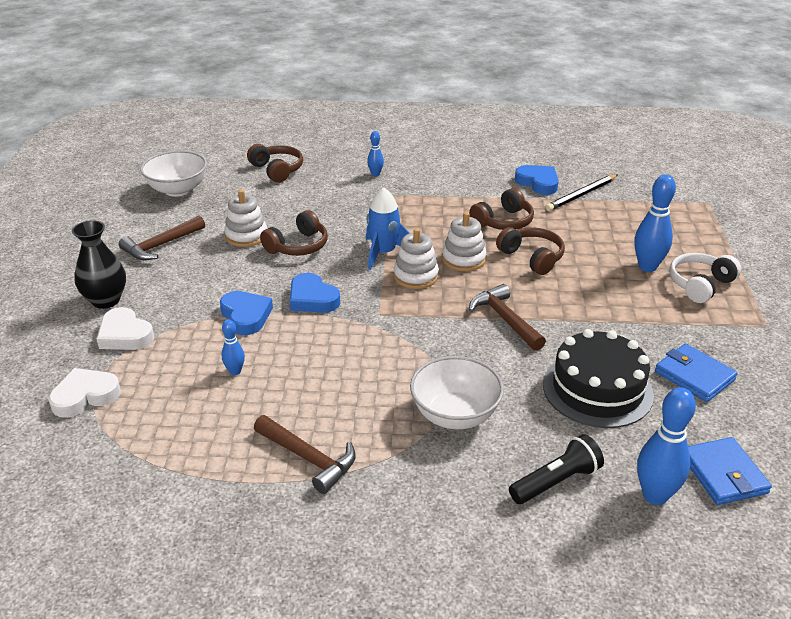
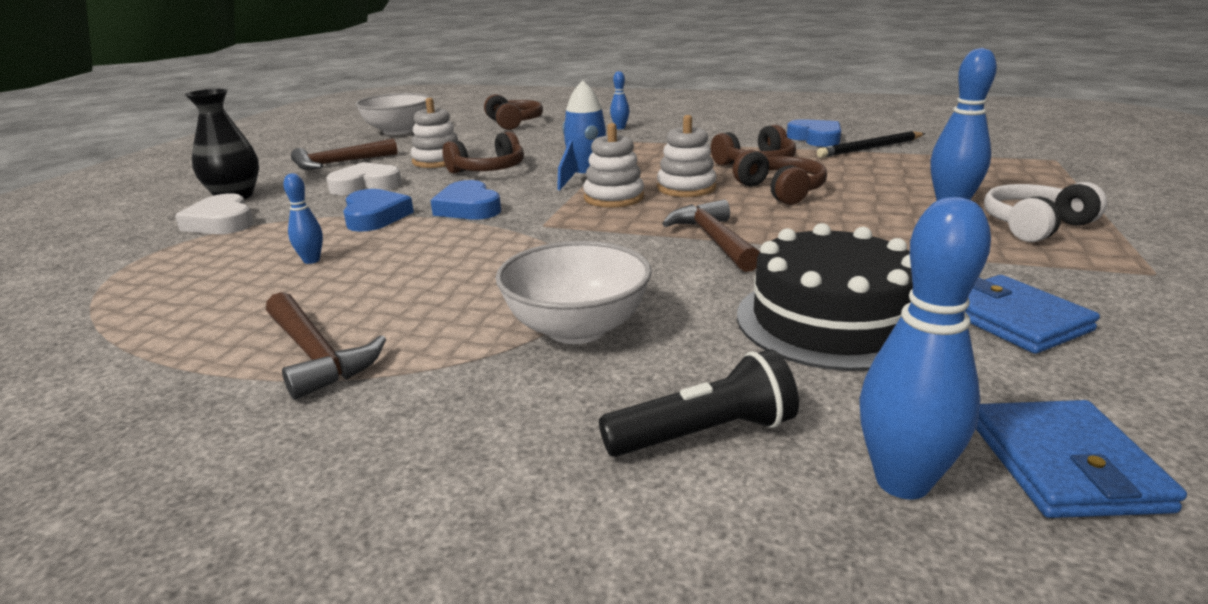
camera: 15 degrees right, 10 degrees down
(85, 396) = (112, 267): white heart -> white heart (365, 185)

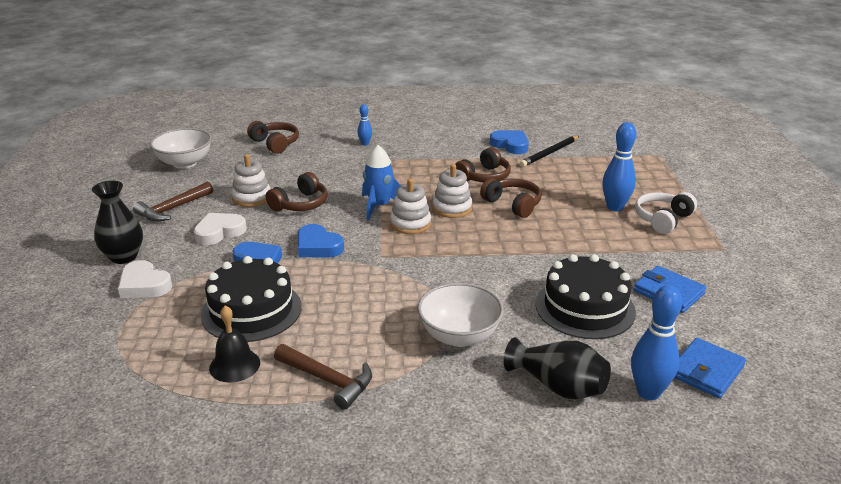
camera: 20 degrees left, 5 degrees up
(215, 316) = (234, 365): none -> black bell
(311, 260) = (251, 310): blue bowling pin -> black cake
(704, 434) = (558, 386): black flashlight -> black vase
(713, 240) = (495, 255): brown hammer -> none
(1065, 465) = (706, 371): blue wallet -> blue wallet turned 60 degrees clockwise

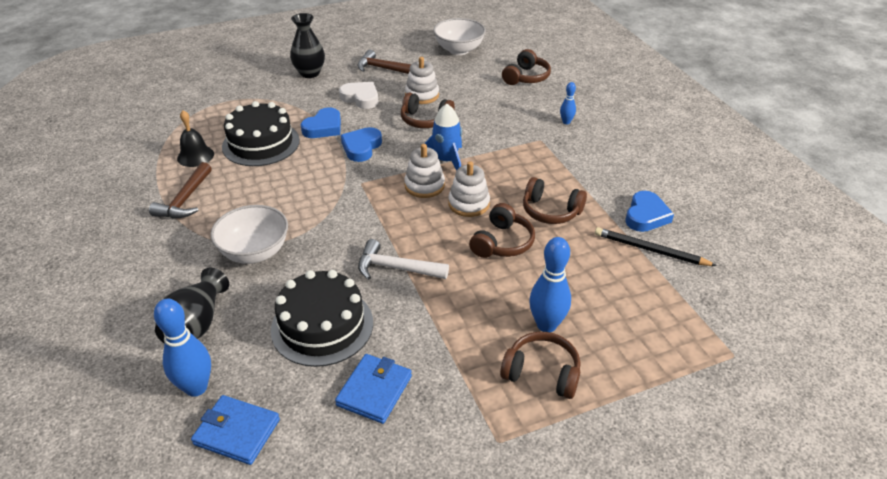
camera: 70 degrees right, 10 degrees up
(144, 285) = (278, 92): white heart -> none
(522, 258) = (396, 268): none -> white hammer
(663, 219) = (542, 373): white headphones -> brown headphones

